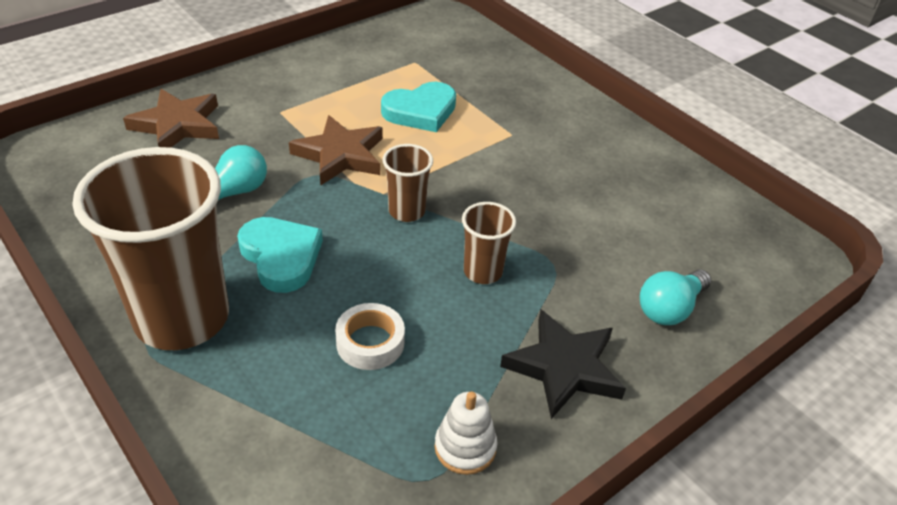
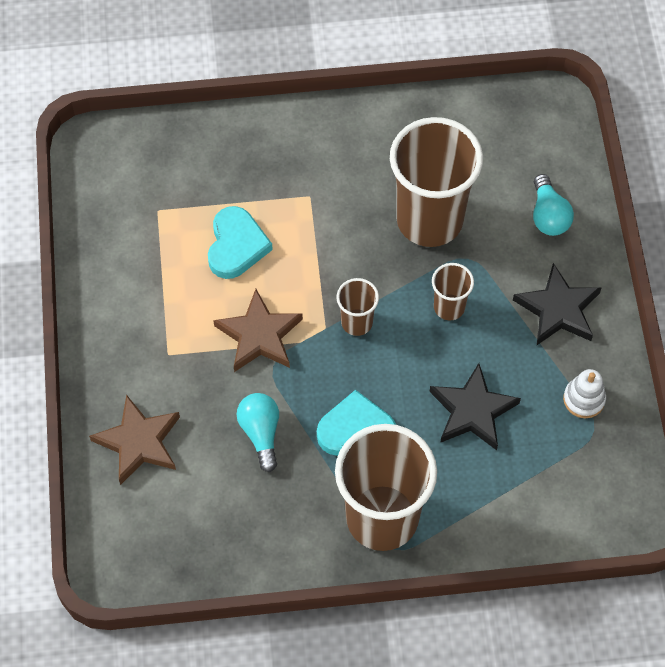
camera: 55 degrees left, 20 degrees up
(370, 342) = (472, 411): white tape -> black star
(568, 218) = (429, 220): none -> brown cup

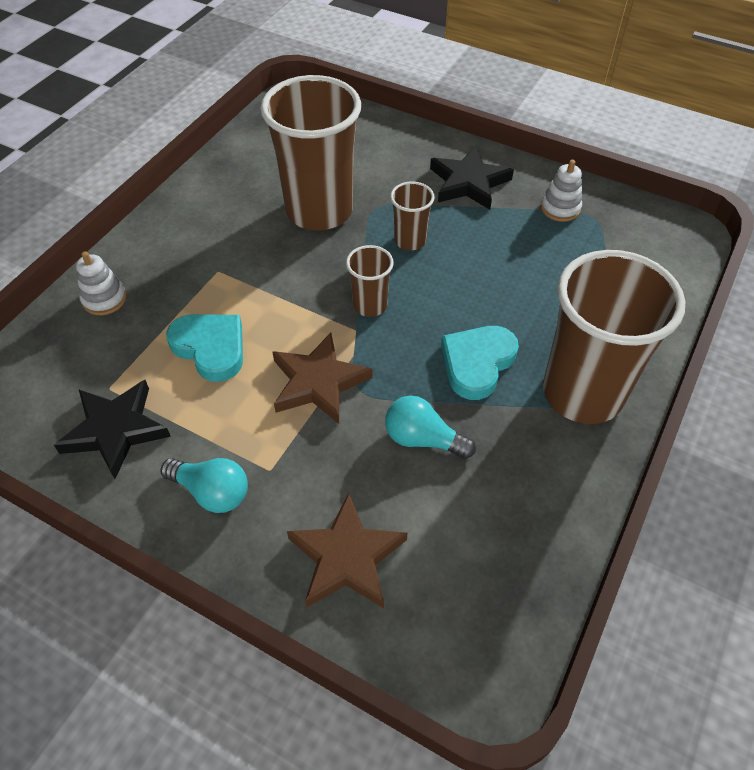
camera: 55 degrees left, 10 degrees down
(226, 145) = (104, 299): none -> white stacking toy
(472, 411) = (519, 276): black star -> black star (115, 430)
(548, 215) = (383, 148): turquoise light bulb -> turquoise light bulb (212, 492)

